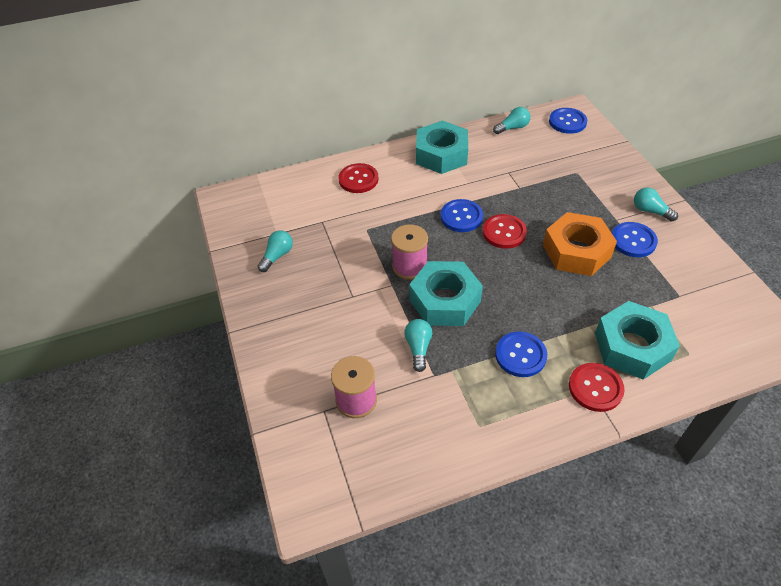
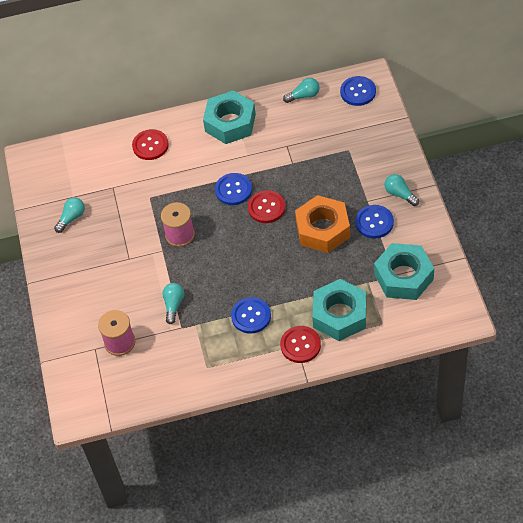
camera: 10 degrees right, 5 degrees up
(445, 300) = (202, 267): turquoise nut -> turquoise nut (403, 277)

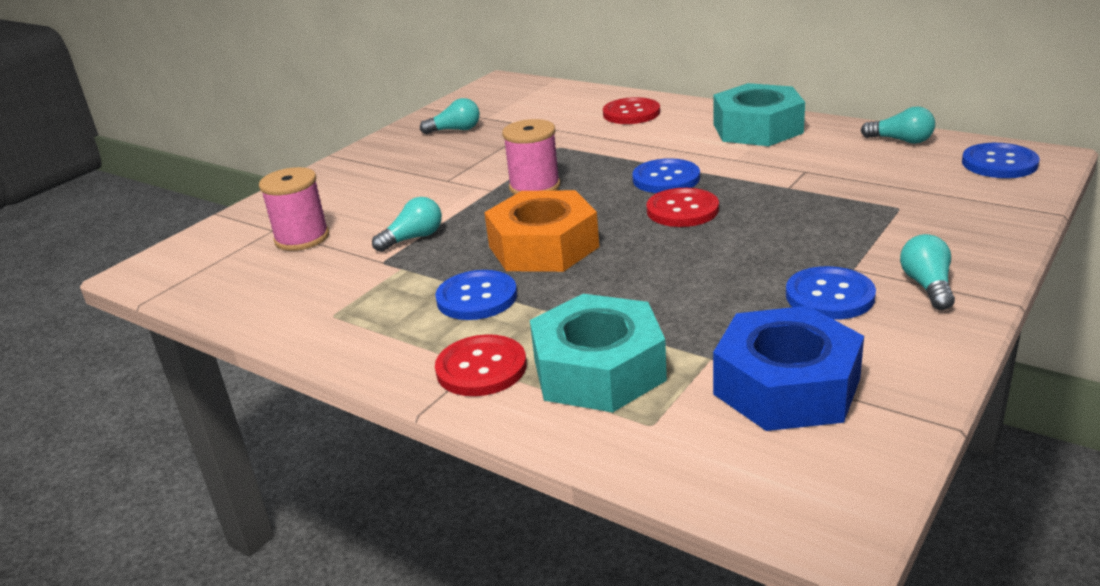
camera: 45 degrees right, 25 degrees down
(323, 229) = (730, 265): orange nut -> orange nut (543, 246)
(403, 277) = (786, 386): turquoise nut -> blue nut

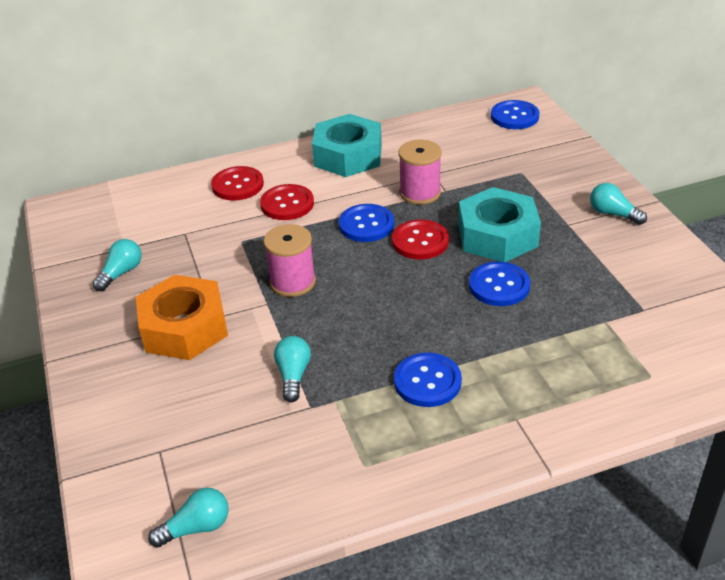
camera: 55 degrees left, 10 degrees up
(302, 238) = (204, 437): pink spool -> pink spool (420, 193)
(481, 368) = (523, 418): red button -> red button (287, 204)
(543, 246) = (392, 320): orange nut -> orange nut (184, 328)
(598, 369) = (576, 369): turquoise nut -> turquoise nut (497, 235)
(786, 386) = (660, 310): blue nut -> none
(829, 296) = (587, 248): blue button -> blue button (499, 286)
(901, 140) = (443, 124): turquoise light bulb -> turquoise light bulb (196, 527)

